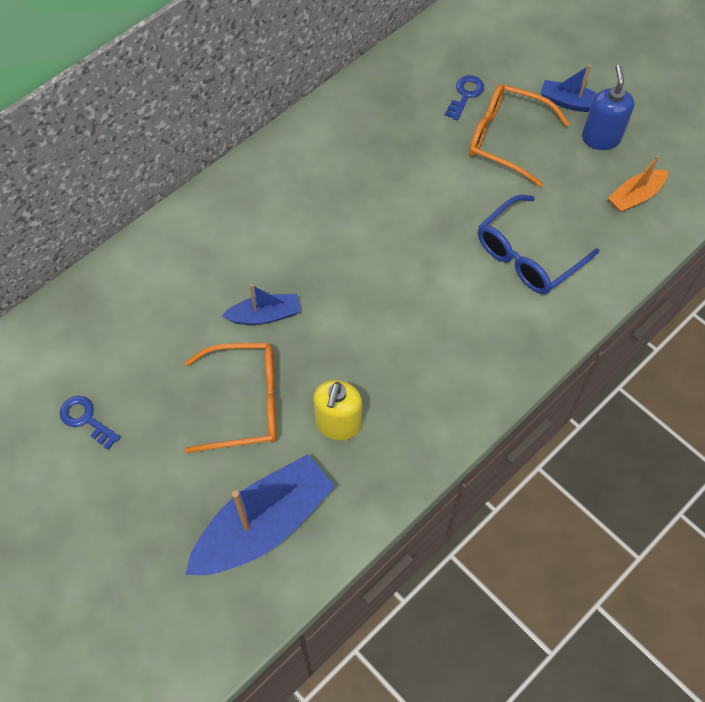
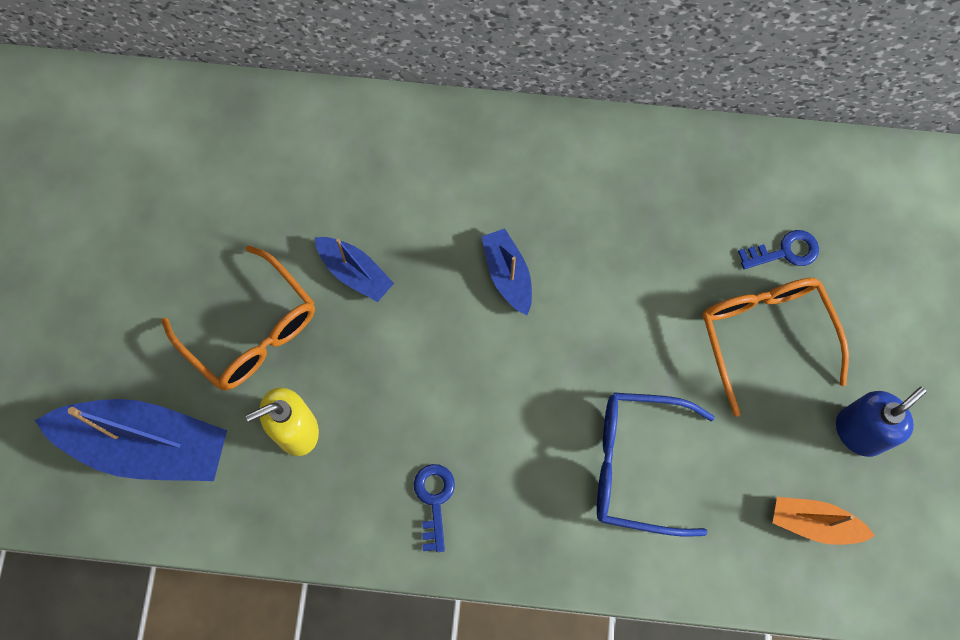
camera: 50 degrees right, 10 degrees up
(86, 419) = (130, 213): blue key -> blue key (434, 500)
(570, 103) = (877, 365): blue boat -> blue boat (507, 275)

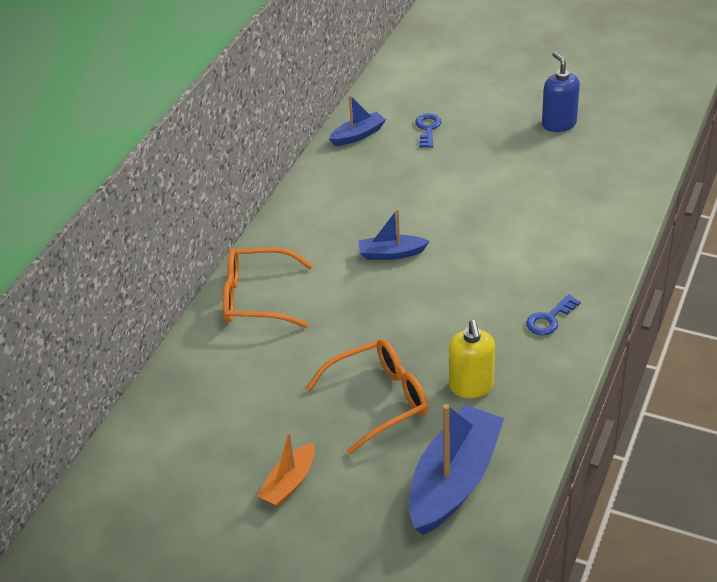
camera: 70 degrees left, 30 degrees down
(355, 273) = (355, 333): blue boat -> blue boat (358, 135)
(434, 500) = (549, 319): blue key -> blue key turned 60 degrees counterclockwise
(637, 465) = (553, 218): blue glasses -> none
(765, 336) = (482, 148): orange glasses -> orange glasses (257, 298)
(814, 523) = (612, 153): orange boat -> orange boat (289, 483)

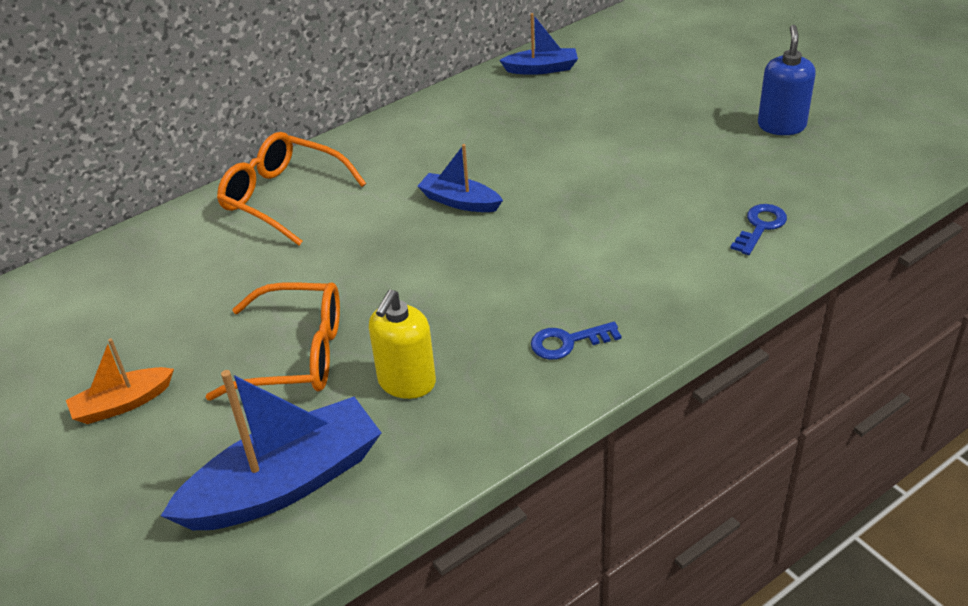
camera: 30 degrees right, 0 degrees up
(428, 129) = (623, 85): blue key -> blue key (760, 226)

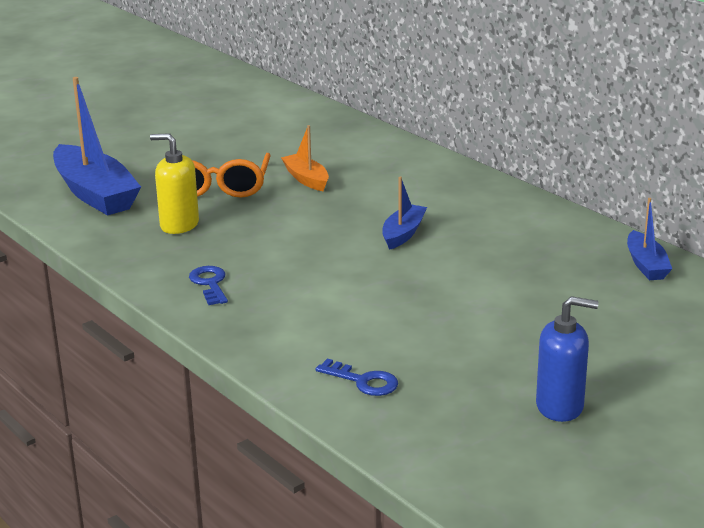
camera: 85 degrees right, 15 degrees down
(122, 404) = (182, 141): orange boat -> orange boat (306, 179)
(283, 197) = (407, 166): orange glasses -> none

